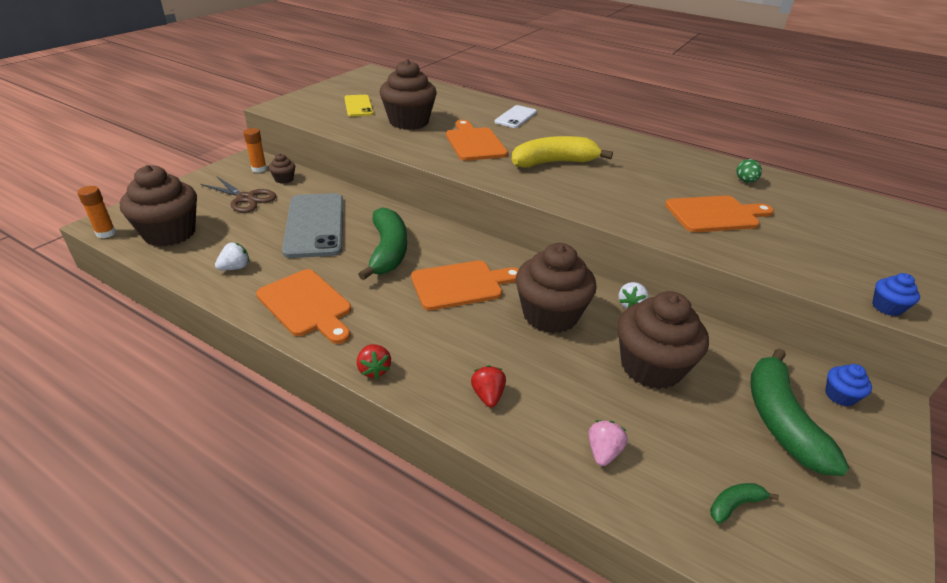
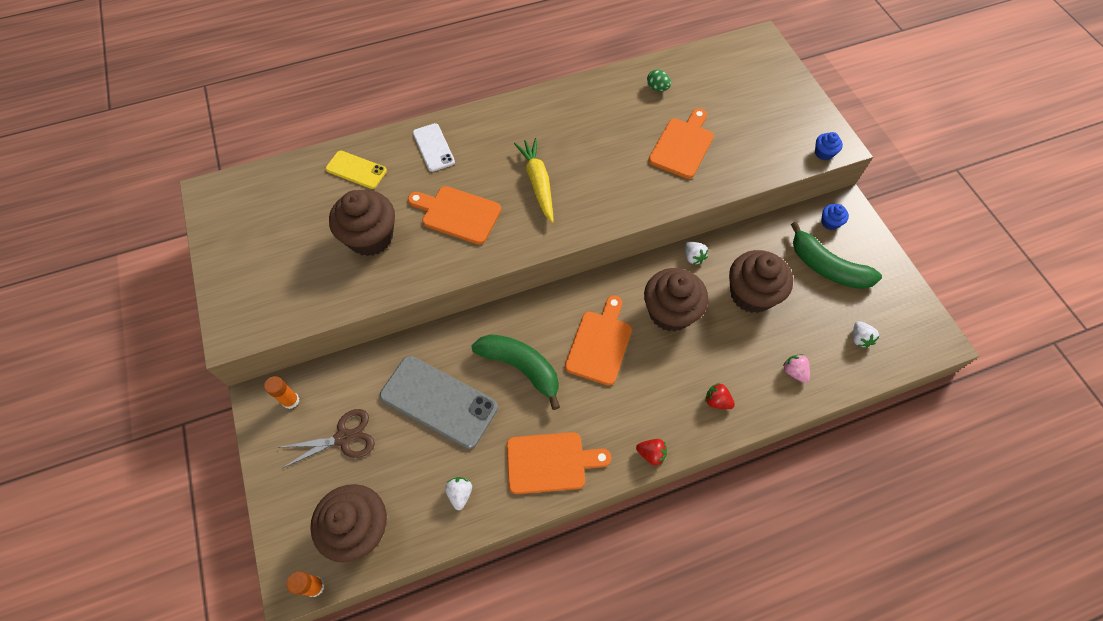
camera: 50 degrees left, 25 degrees up
(284, 179) = (332, 387): brown cupcake -> none
(358, 106) = (295, 258): yellow phone -> yellow phone (356, 170)
(554, 163) = (538, 183): yellow banana -> yellow carrot
(735, 505) = (859, 338): green banana -> white strawberry

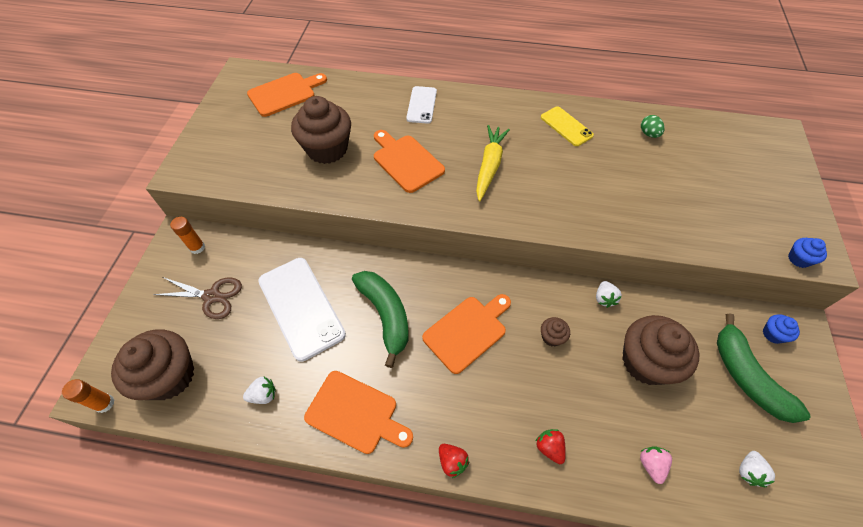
camera: 30 degrees right, 5 degrees down
(356, 170) = (352, 97): yellow phone -> yellow phone (566, 126)
(439, 401) = (301, 307): grey phone -> white phone
(460, 493) = (263, 395): white strawberry -> white strawberry turned 45 degrees clockwise
(670, 312) = (552, 337): brown cupcake -> brown cupcake, size x0.44
(682, 145) = (645, 190): orange cutting board -> orange cutting board (284, 93)

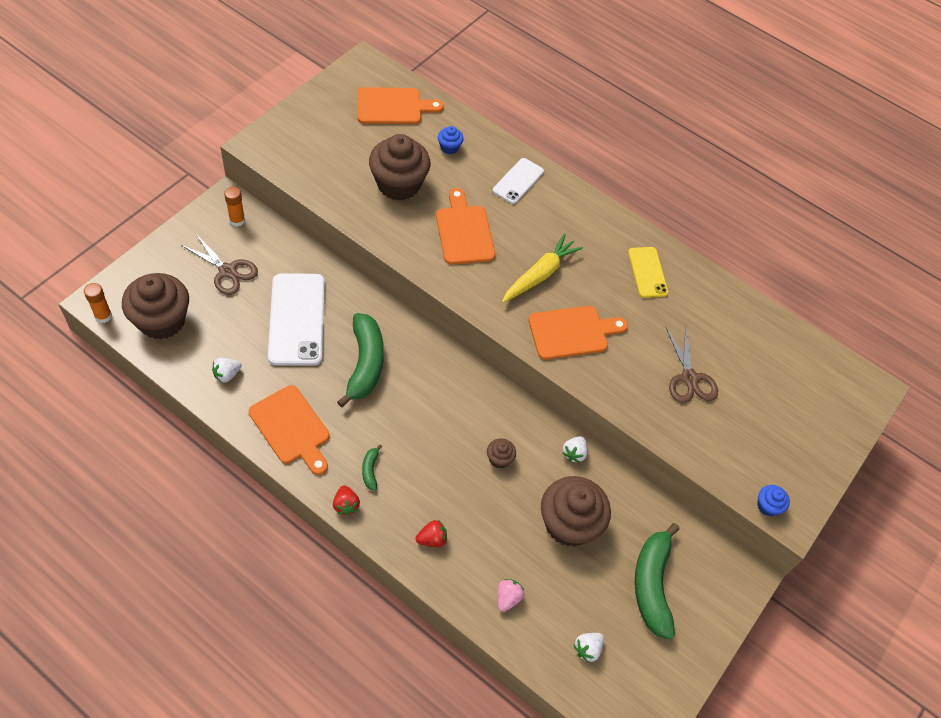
camera: 20 degrees right, 0 degrees up
(263, 395) = (227, 374): white strawberry -> white strawberry turned 135 degrees clockwise
(452, 412) = (370, 470): none -> green banana
(467, 331) = (427, 414): orange cutting board -> orange cutting board (572, 332)
(549, 447) = (432, 539): red strawberry -> red strawberry turned 75 degrees clockwise
(648, 134) = (727, 321): green egg -> none
(660, 189) = (689, 378): none -> brown scissors
(773, 334) = (711, 567): blue cupcake -> blue cupcake (449, 147)

